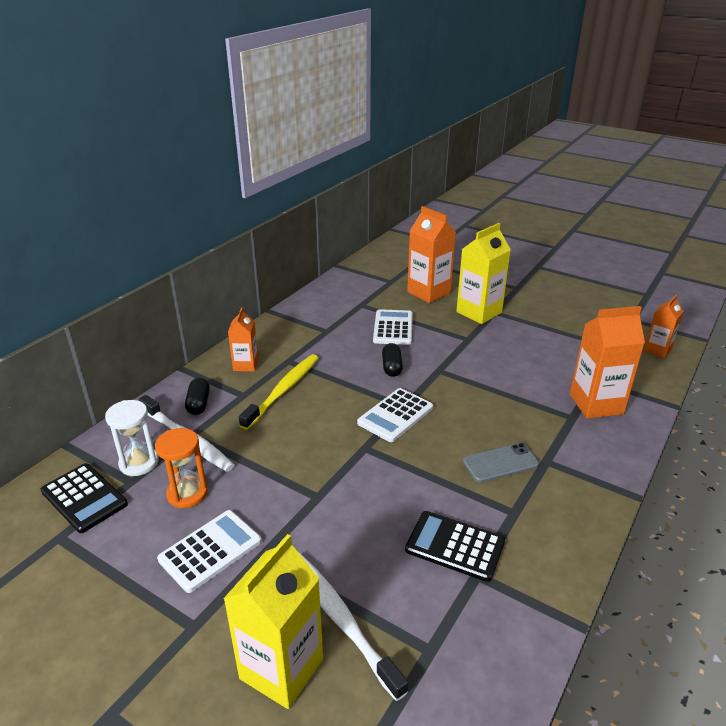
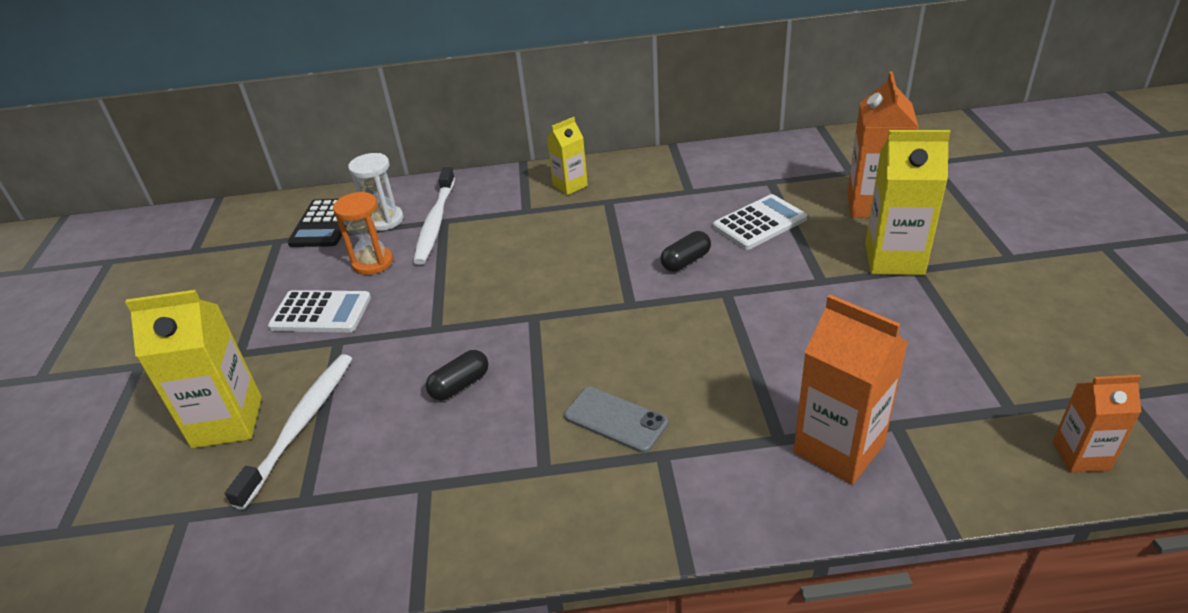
camera: 55 degrees right, 5 degrees up
(198, 404) = (486, 198): black capsule -> black capsule (460, 385)
(245, 365) = (570, 185): orange carton -> yellow carton
(283, 390) = (560, 225): yellow toothbrush -> none
(395, 415) = (607, 307): white calculator -> none
(455, 546) = (451, 450): black calculator -> none

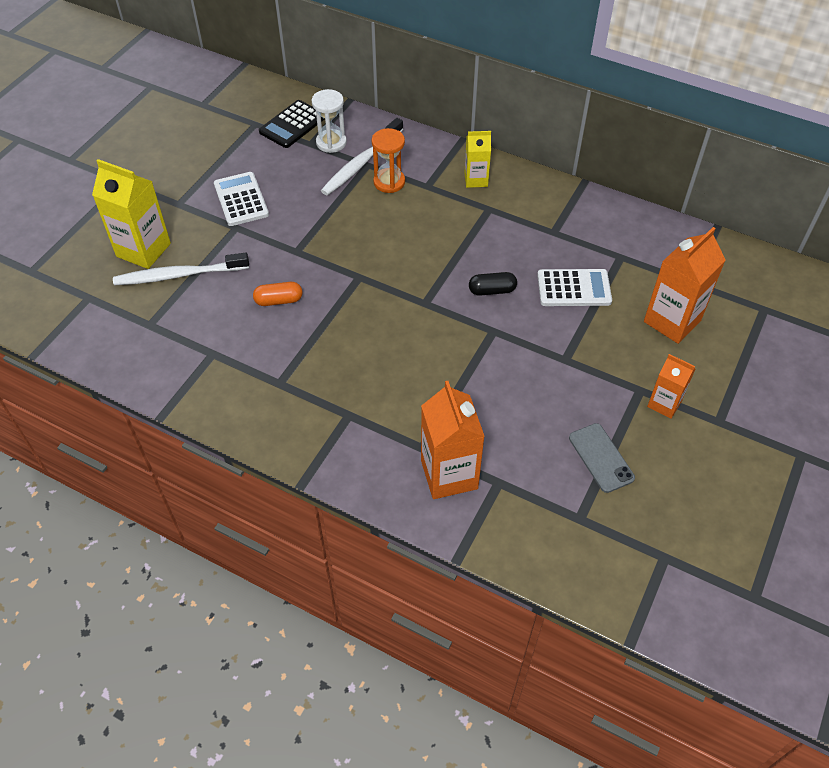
camera: 30 degrees right, 15 degrees up
(301, 425) = (178, 275): white toothbrush -> white toothbrush turned 150 degrees counterclockwise
(321, 313) = (241, 199): white calculator -> white calculator turned 150 degrees counterclockwise
(372, 263) = (298, 176): orange hourglass -> orange hourglass (389, 182)
(460, 385) = (279, 300): black capsule -> orange capsule
(615, 420) = (343, 377): grey phone -> grey phone (601, 458)
(894, 259) = (634, 373): yellow carton -> none
(1081, 456) = (585, 571): orange carton -> orange carton (664, 404)

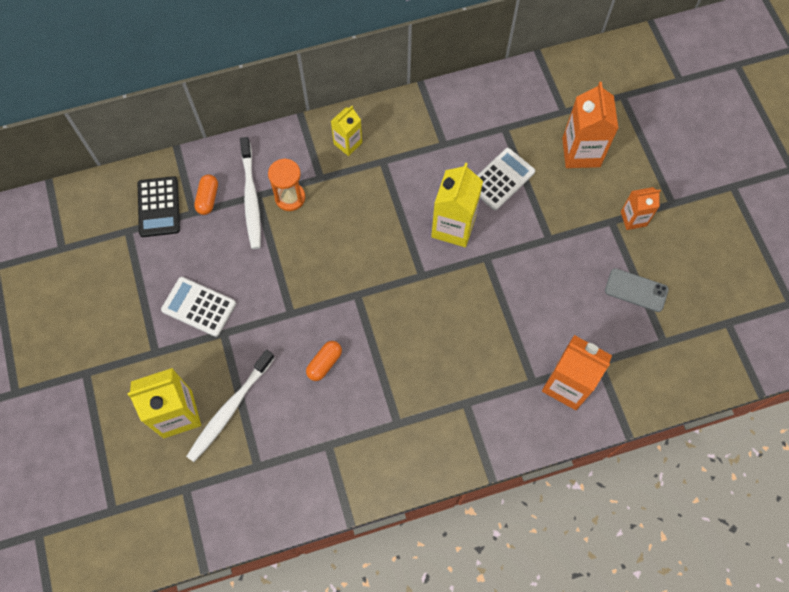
camera: 45 degrees left, 15 degrees up
(331, 143) = (208, 198): white hourglass -> orange capsule
(492, 290) = (453, 227): black capsule -> yellow carton

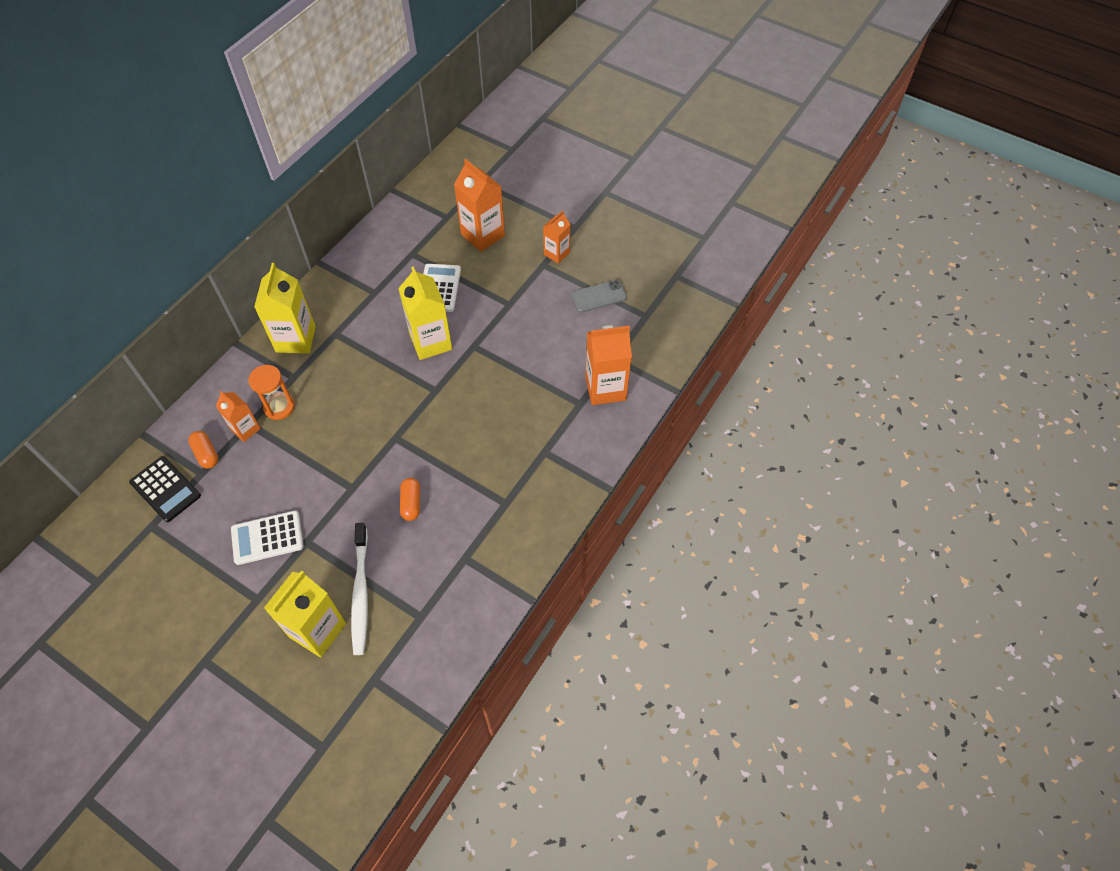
camera: 40 degrees left, 10 degrees down
(251, 198) = (245, 429): white toothbrush -> orange carton
(348, 143) = (296, 339): yellow carton -> yellow carton, size x1.70

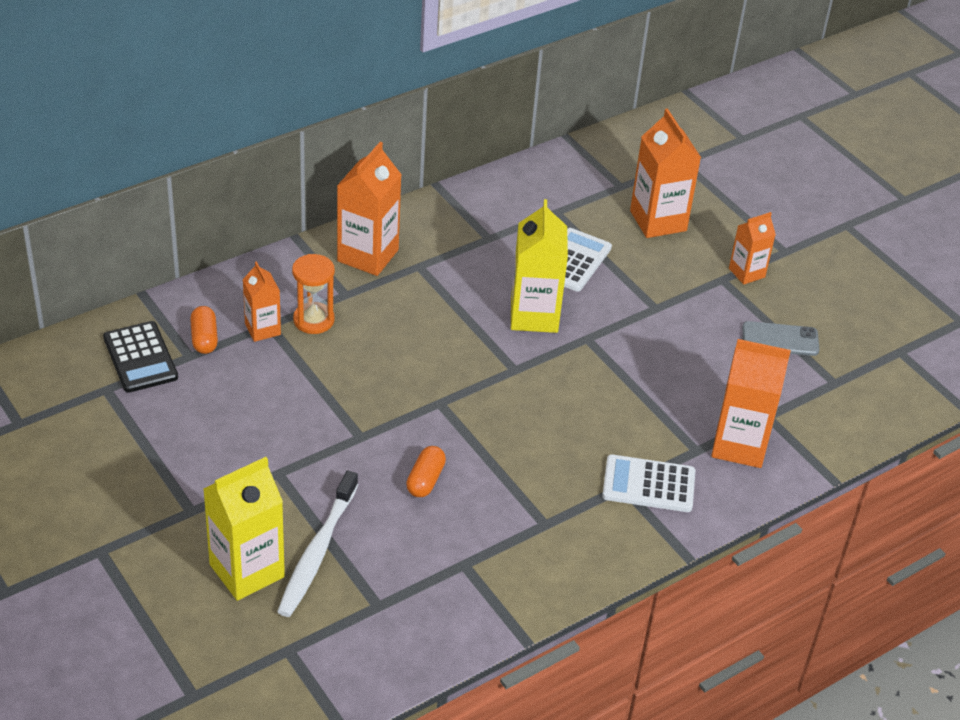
camera: 20 degrees right, 15 degrees down
(267, 538) = (234, 451): white calculator -> white calculator (648, 484)
(296, 339) = (368, 255): yellow carton -> orange carton

